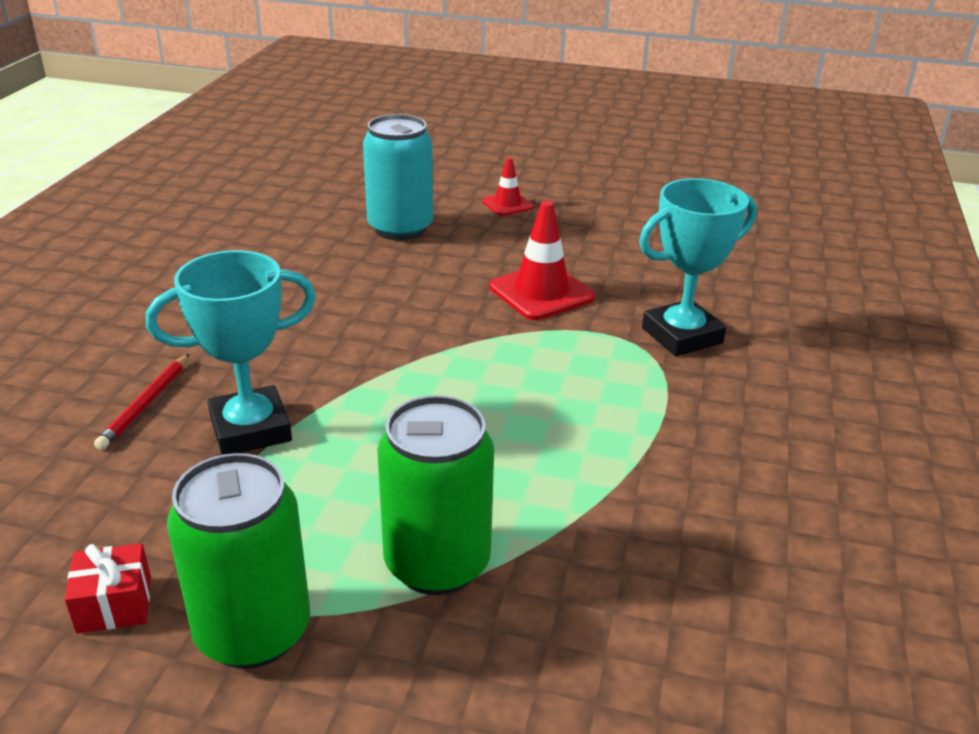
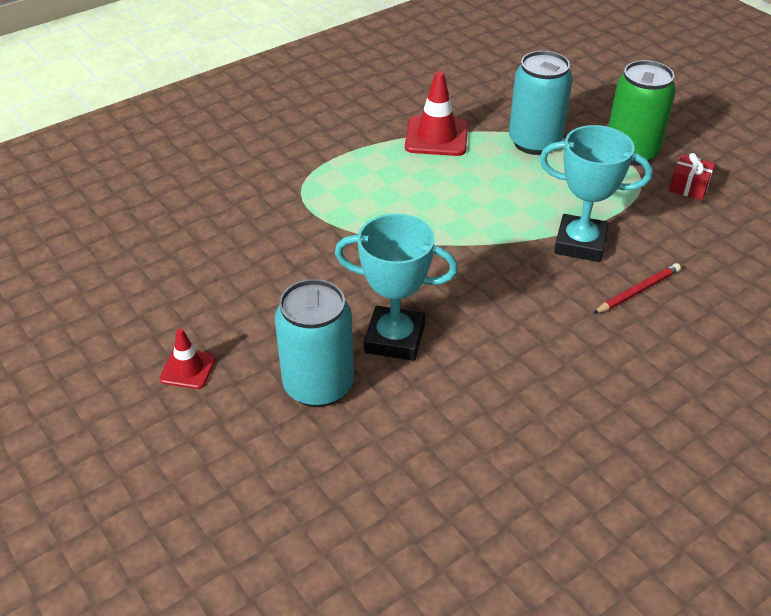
camera: 140 degrees left, 10 degrees up
(437, 563) = (534, 142): green can -> turquoise can
(541, 292) = (300, 256): red traffic cone -> red traffic cone (436, 137)
(682, 335) = (266, 184): turquoise trophy -> turquoise trophy (394, 339)

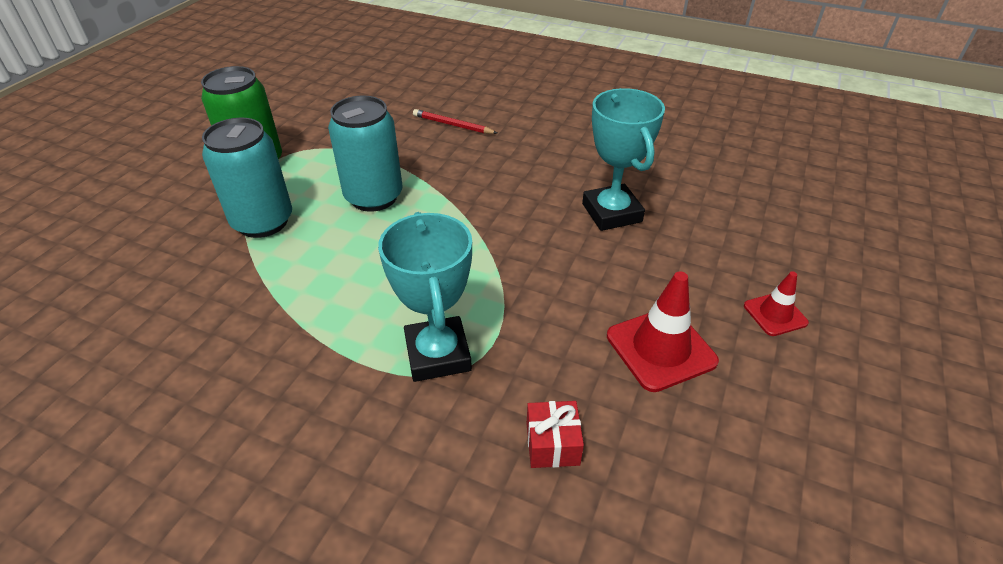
camera: 120 degrees left, 0 degrees up
(318, 385) = (698, 232): turquoise can -> turquoise can (374, 197)
(436, 137) = (284, 295): red traffic cone -> red traffic cone (660, 348)
(580, 243) = (415, 159): turquoise trophy -> turquoise trophy (437, 354)
(689, 187) = (298, 128): red gift -> red gift (552, 444)

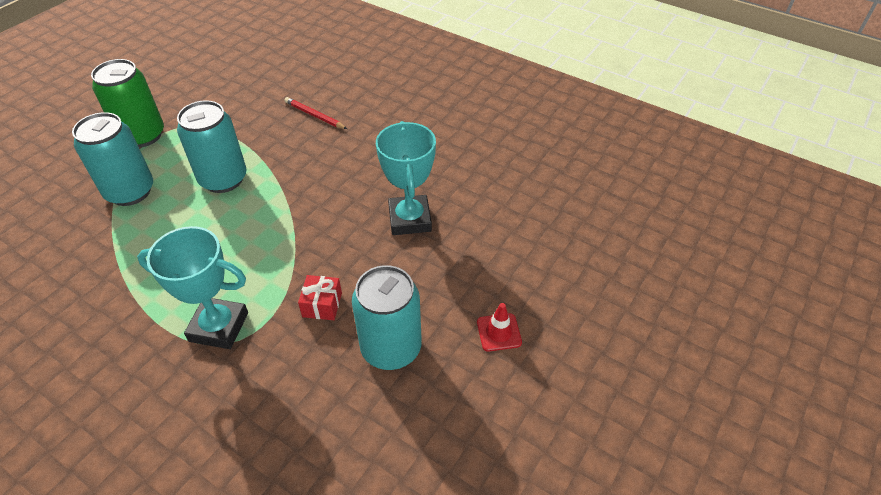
camera: 10 degrees right, 5 degrees up
(437, 354) = (219, 327): turquoise trophy -> turquoise trophy turned 75 degrees counterclockwise
(552, 444) = (273, 413): red gift -> red gift (322, 305)
(660, 348) = (391, 348): red traffic cone -> turquoise can

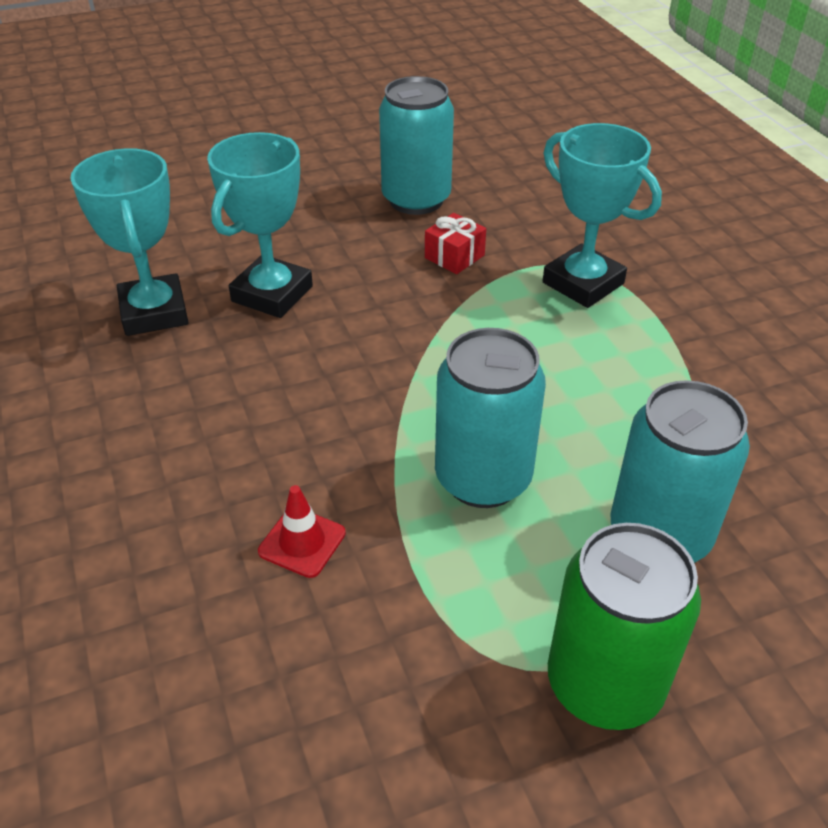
camera: 145 degrees left, 5 degrees down
(314, 115) = (228, 540): red pencil -> none
(458, 179) = (154, 312): none -> turquoise trophy
(499, 332) = (307, 172): red traffic cone -> red traffic cone (302, 542)

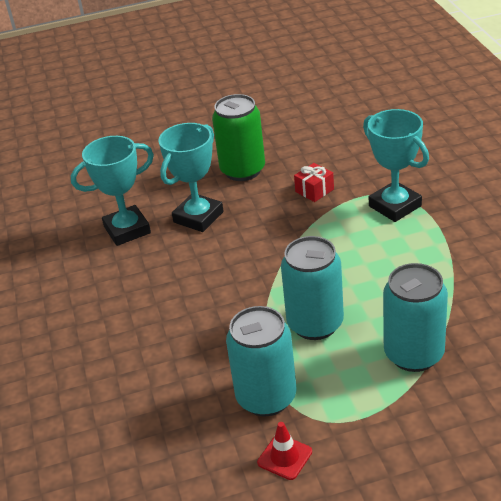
camera: 10 degrees right, 5 degrees down
(154, 312) = (127, 230): turquoise trophy -> turquoise trophy turned 75 degrees clockwise
(302, 542) = (209, 358): red traffic cone -> red traffic cone (284, 457)
(416, 200) = (294, 153): turquoise can -> turquoise can (266, 397)
(604, 684) = (367, 429): green can -> green can (243, 170)

